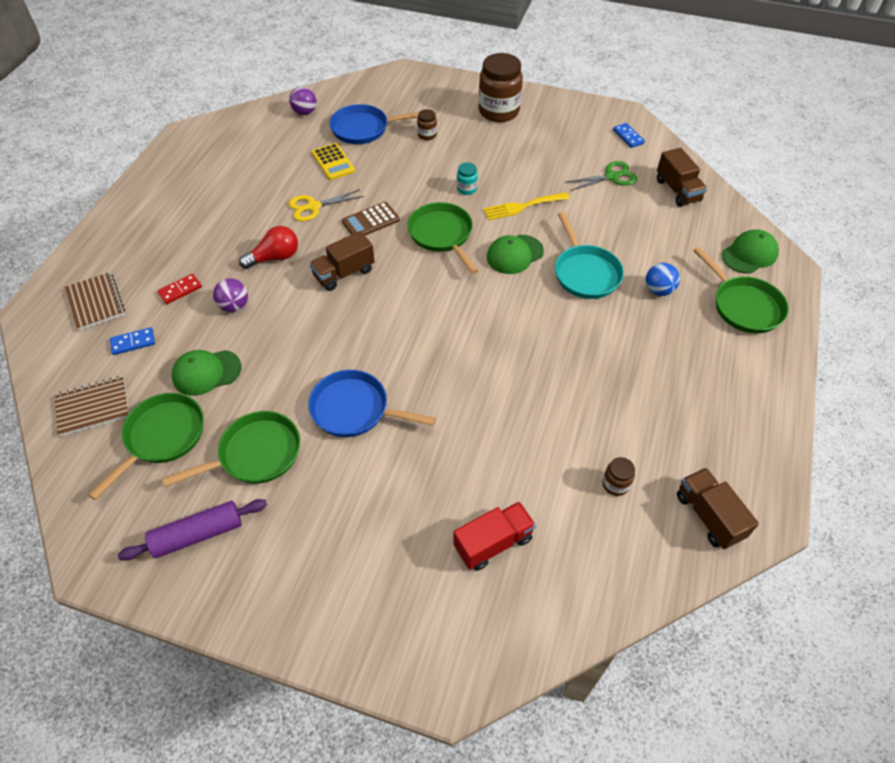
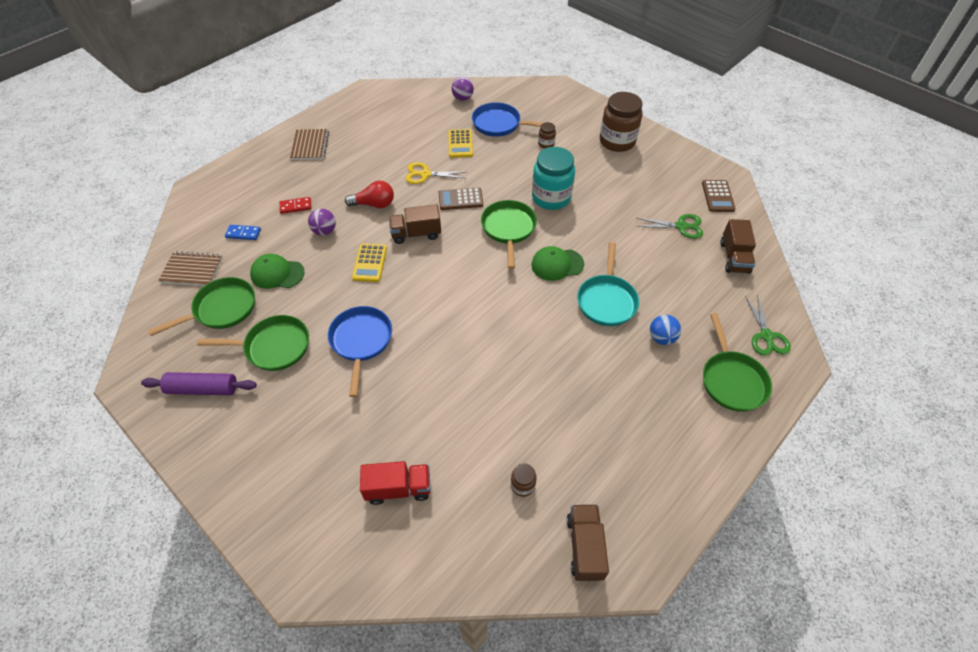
camera: 25 degrees right, 0 degrees up
(95, 302) = (237, 196): brown notebook -> brown notebook (310, 145)
(311, 322) = (370, 263): none -> yellow calculator
(355, 409) = (361, 342): blue pan -> blue pan turned 45 degrees clockwise
(466, 189) = (551, 198): turquoise jar -> turquoise jar, size x2.22
(522, 206) = (588, 227): yellow fork -> none
(628, 137) = (717, 196): blue domino -> brown calculator
(749, 254) = (766, 336): green cap -> green scissors

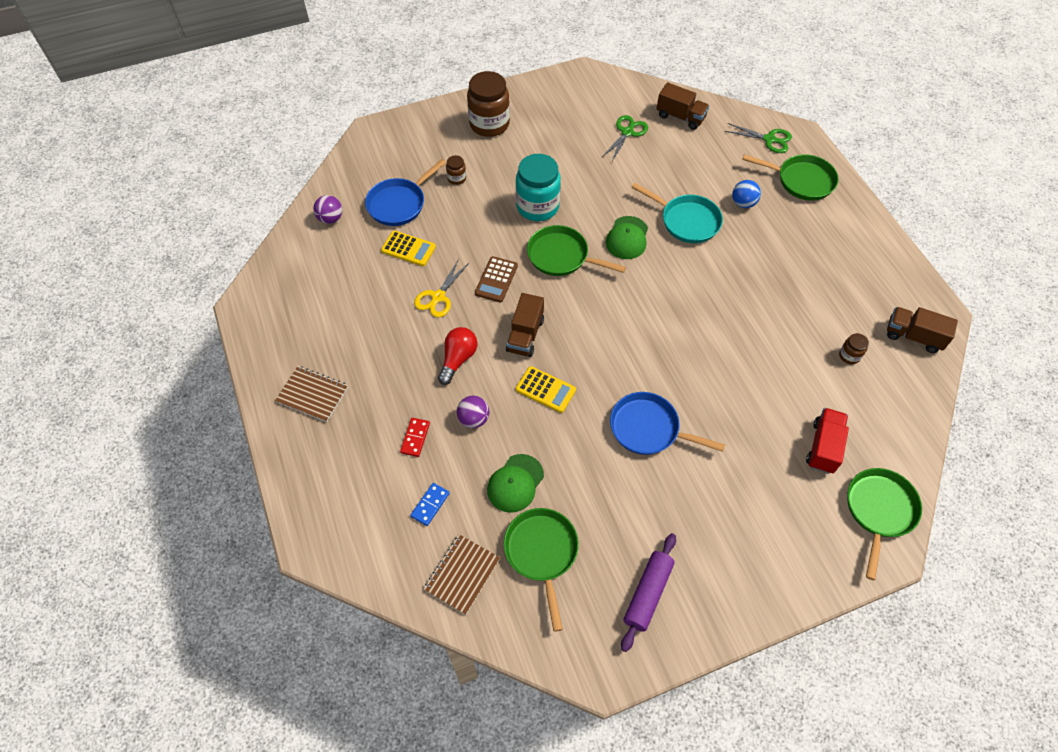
camera: 65 degrees left, 5 degrees up
(273, 347) = (620, 511): green pan -> green pan (879, 511)
(717, 196) = (605, 91): brown calculator -> none

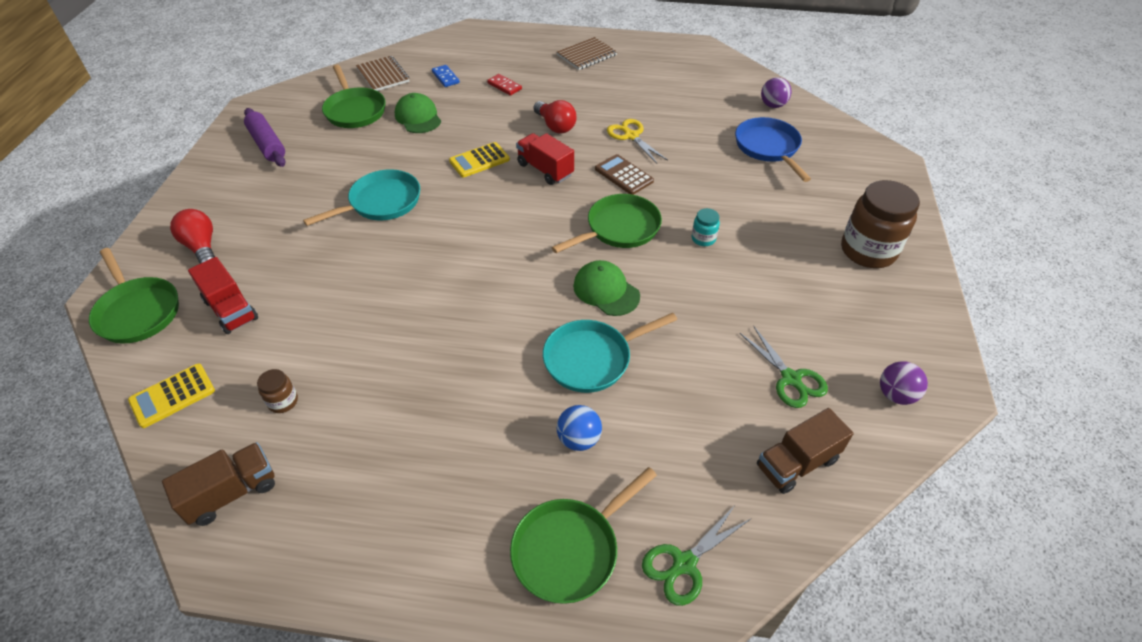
camera: 120 degrees right, 10 degrees down
(408, 249) = (703, 136): yellow calculator -> yellow calculator (172, 396)
(457, 178) = (784, 195): brown jar -> none
(473, 419) = (492, 116): purple ball -> purple ball (895, 395)
(525, 335) = (545, 170): brown truck -> red truck
(537, 206) = (703, 239): turquoise jar -> turquoise jar, size x0.45
(542, 553) = (354, 110): green pan -> green pan turned 45 degrees clockwise
(649, 429) = (381, 203): blue pan -> turquoise pan
(795, 526) = (202, 247): none -> red light bulb

